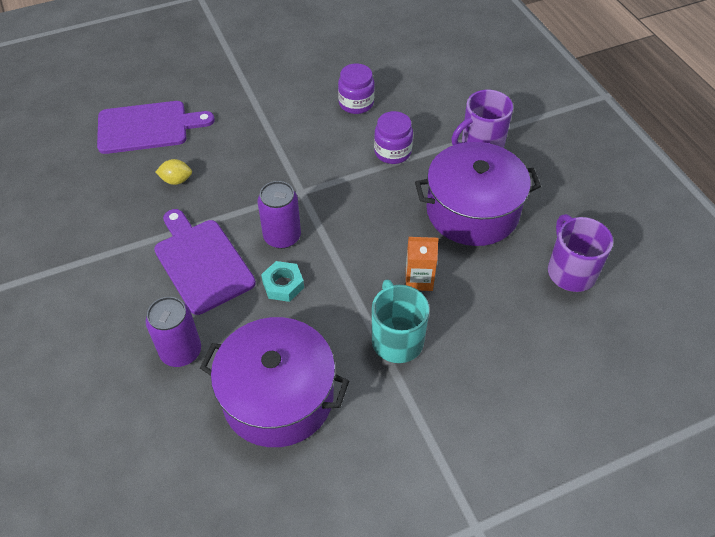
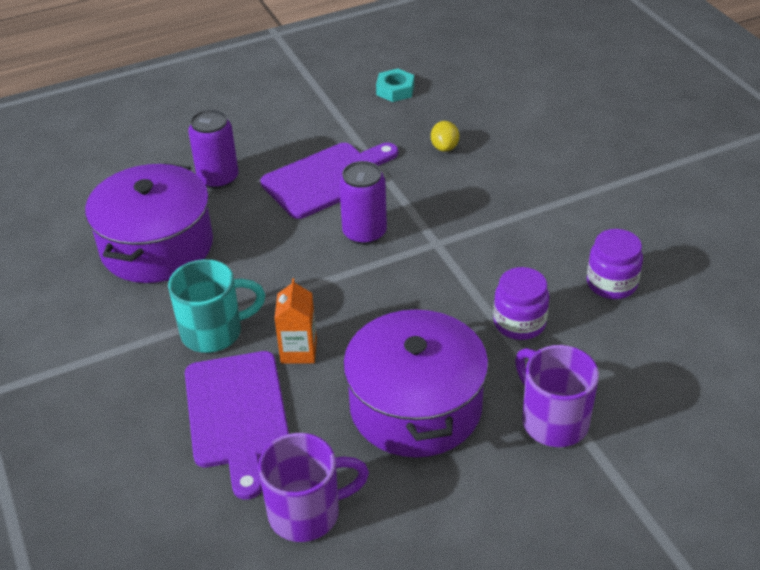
camera: 90 degrees right, 10 degrees down
(147, 127) = (526, 117): purple cutting board -> purple cutting board (237, 415)
(283, 285) = (295, 239): turquoise nut -> turquoise nut (395, 90)

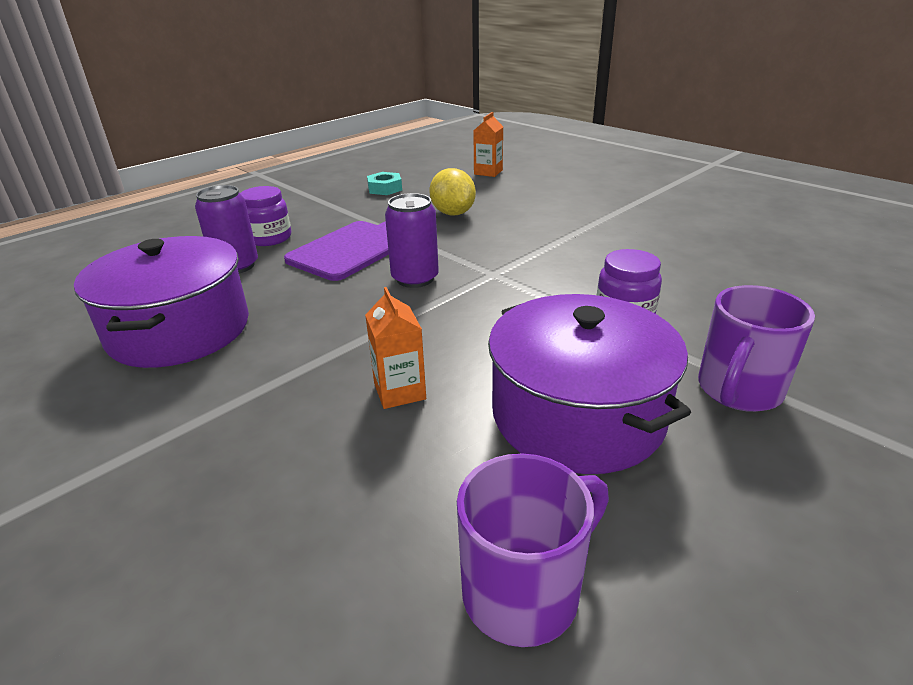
camera: 20 degrees left, 10 degrees down
(214, 332) = (282, 396): turquoise mug -> none
(237, 415) = (352, 482): purple cutting board -> none
(444, 147) = (453, 213): yellow lemon -> yellow lemon, size x1.65
(519, 84) = (488, 172): none -> orange carton
(552, 420) = (738, 391): purple mug -> purple mug turned 90 degrees counterclockwise
(611, 283) = (680, 271): purple jar -> purple jar (269, 238)

